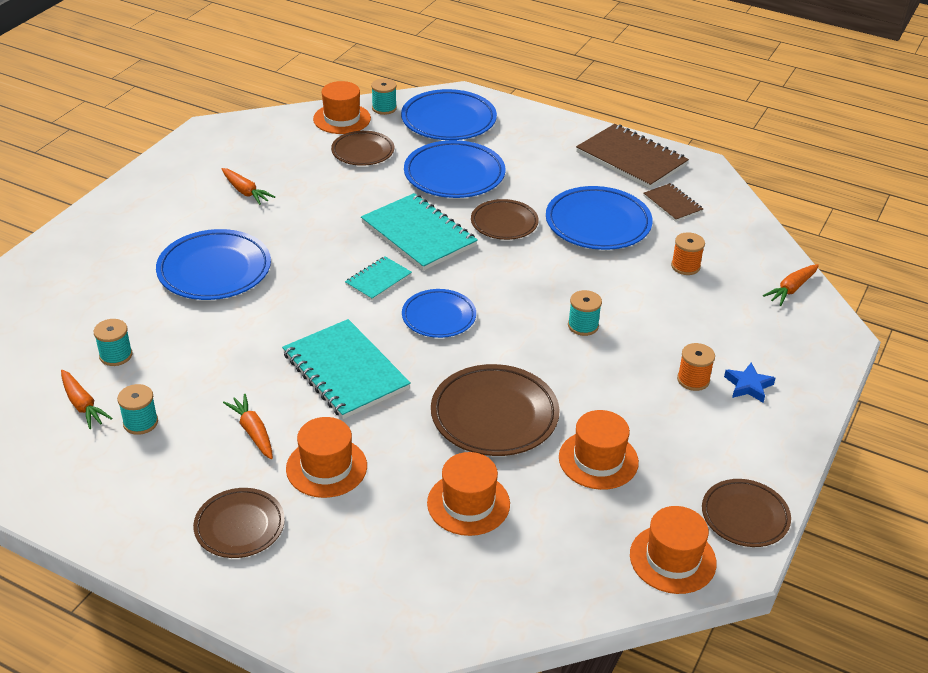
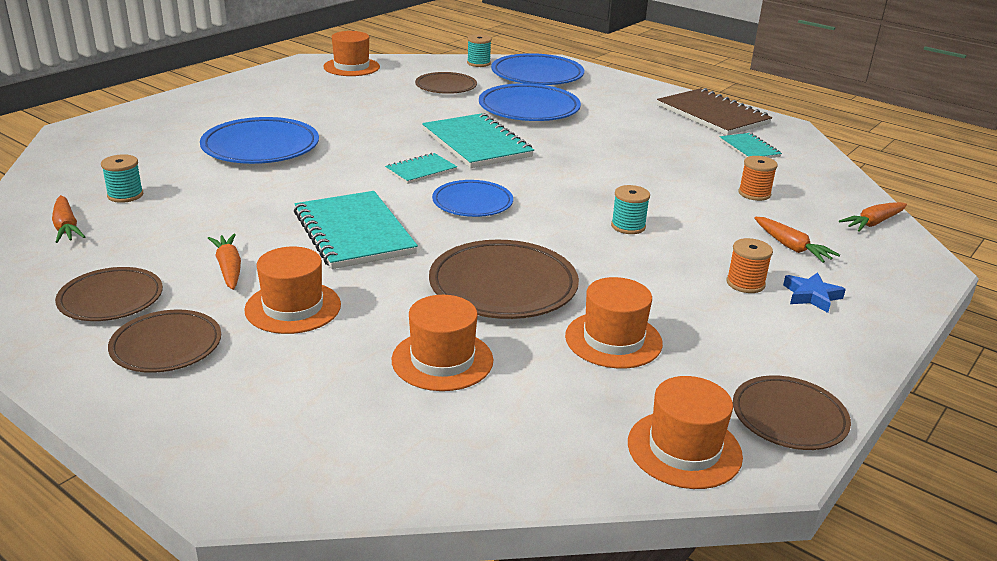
camera: 10 degrees right, 10 degrees down
(140, 422) = (115, 247): turquoise spool -> none
(245, 192) = (321, 101): orange carrot -> orange carrot (791, 247)
(342, 119) = (436, 66): orange hat -> orange hat (351, 67)
(504, 223) = (567, 145): brown plate -> brown plate (111, 299)
(598, 223) = (666, 154): blue plate -> none
(672, 204) = (749, 148): brown notebook -> turquoise notebook

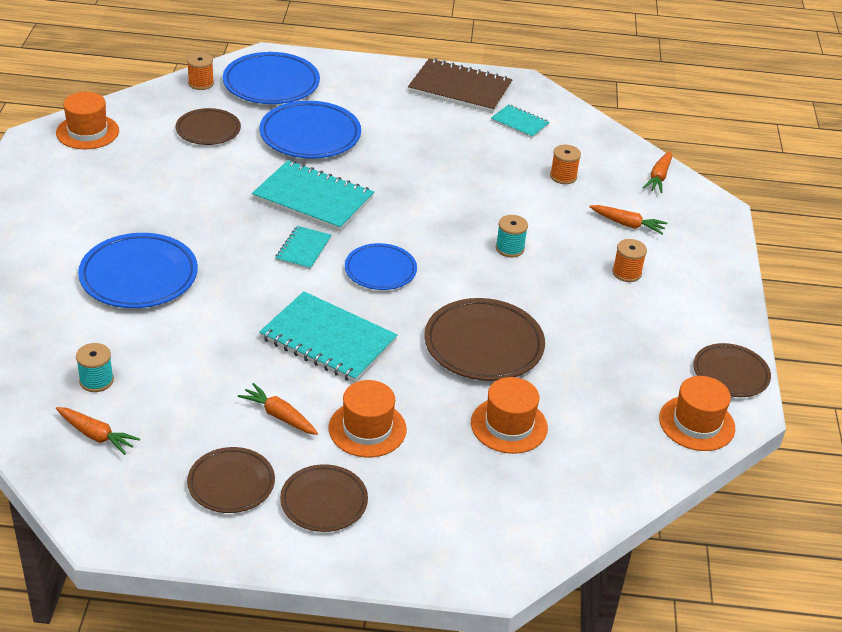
camera: 35 degrees left, 10 degrees up
(478, 63) = (201, 83): turquoise spool -> orange spool
(613, 340) = (591, 359): orange hat -> none
(811, 296) = (672, 267): blue star -> none

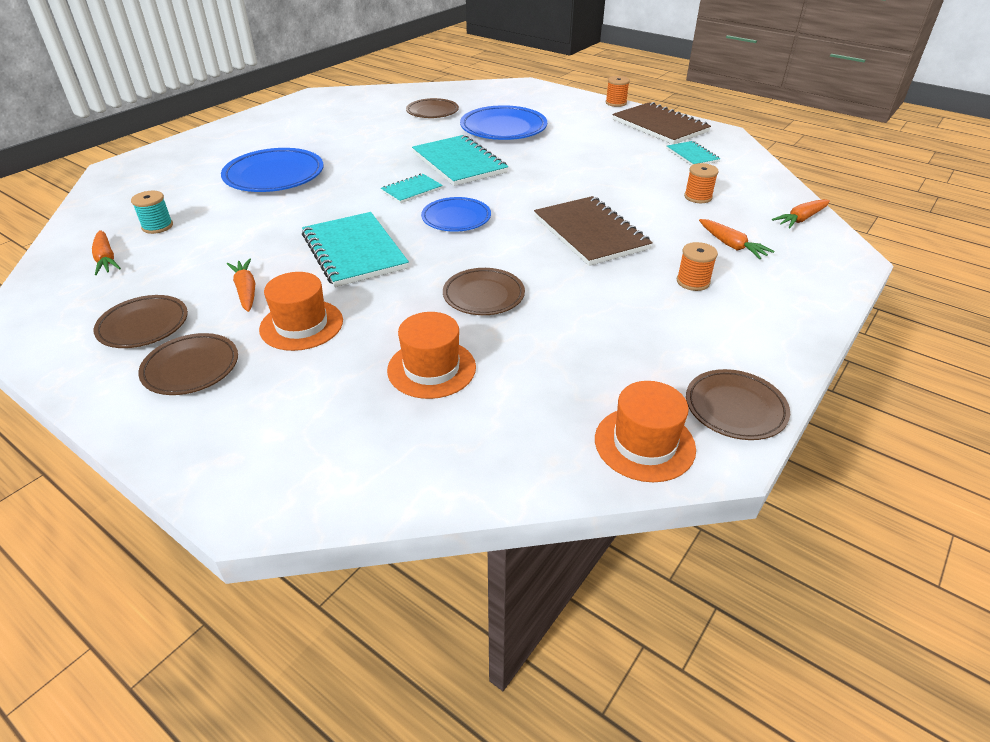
camera: 35 degrees right, 0 degrees up
(87, 132) = (352, 98): orange hat -> none
(201, 83) = (460, 89): orange spool -> orange spool (616, 103)
(271, 84) = (510, 97): blue plate -> none
(483, 345) = (483, 295): brown plate -> brown plate, size x0.63
(510, 248) = (590, 233): turquoise spool -> brown notebook

